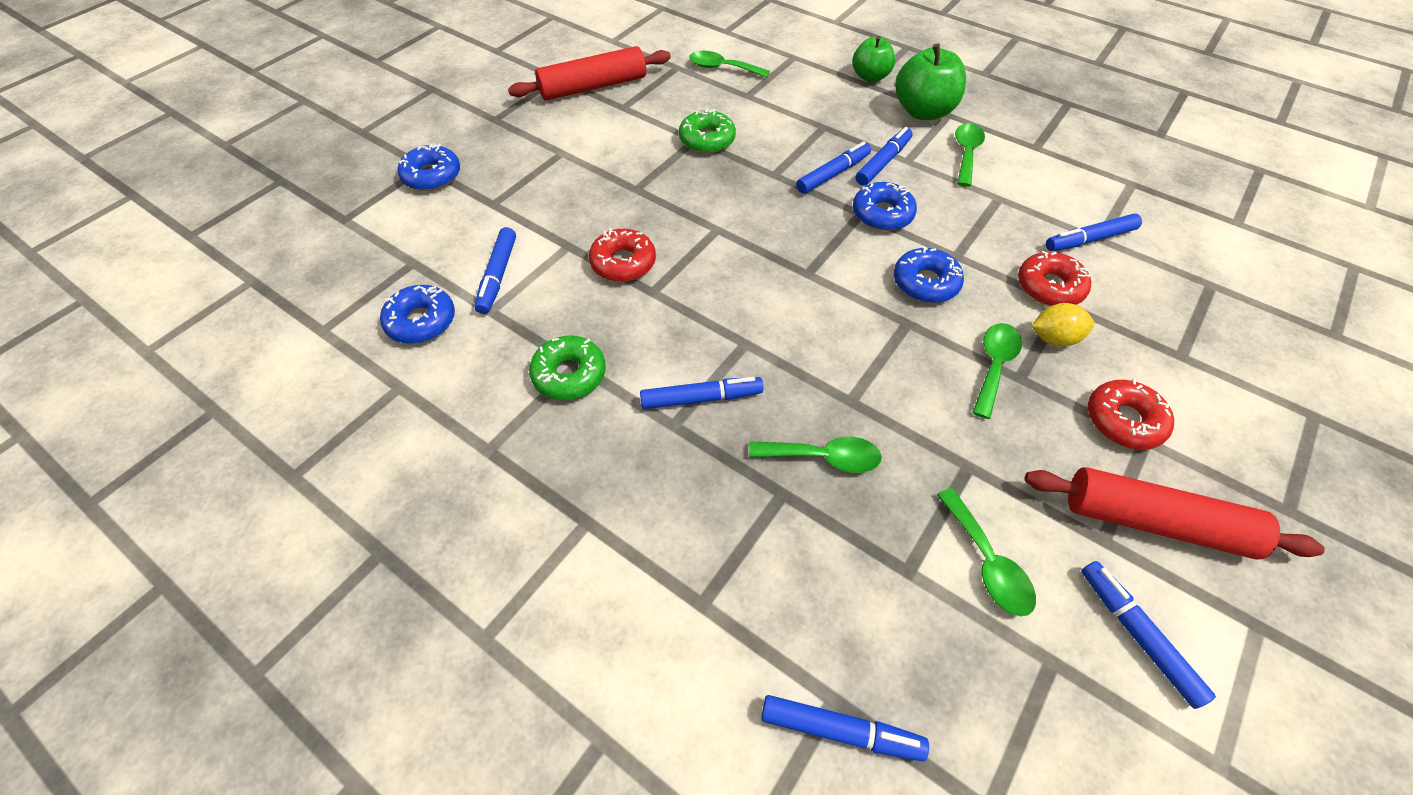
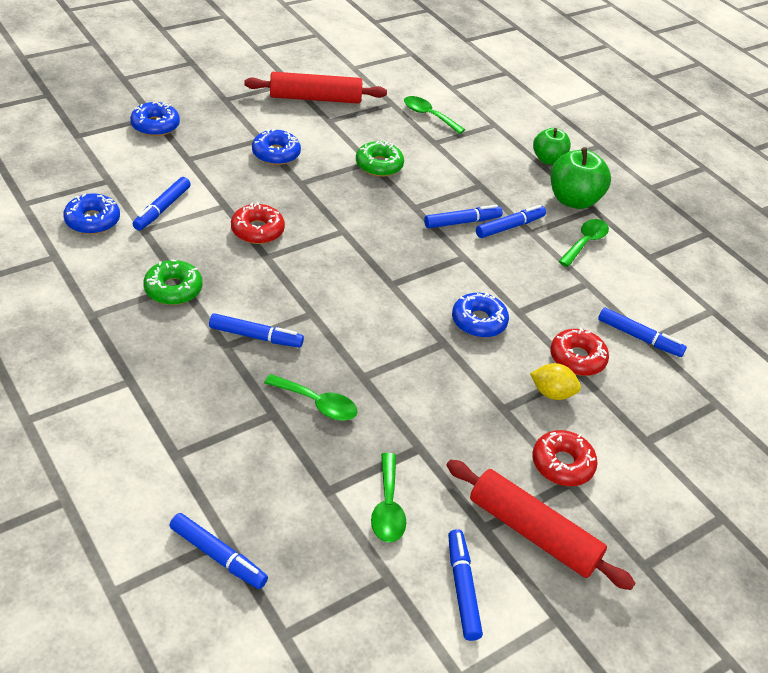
camera: 15 degrees right, 10 degrees down
(882, 214) = (480, 263): blue donut -> blue donut (276, 154)
(994, 365) = (489, 393): green spoon -> none
(1089, 239) = (639, 337): blue marker -> blue marker turned 150 degrees counterclockwise

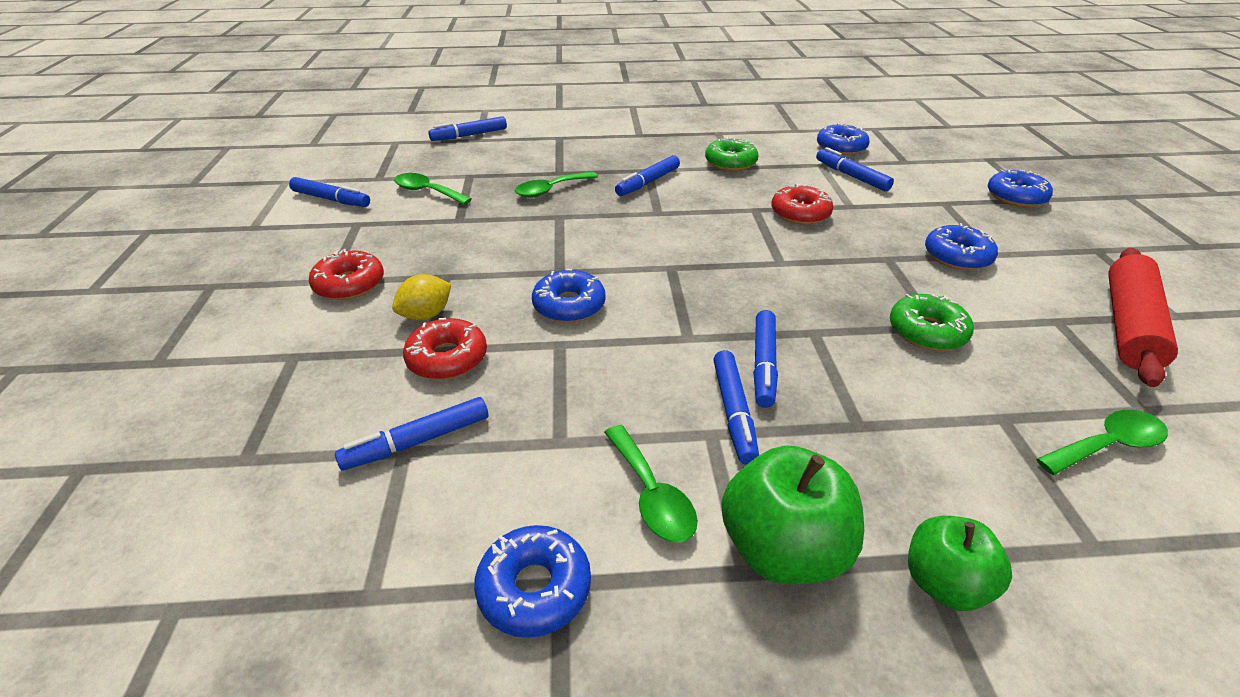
camera: 125 degrees right, 5 degrees down
(533, 532) = (320, 242): red rolling pin -> none
(659, 263) = (534, 588): none -> blue donut

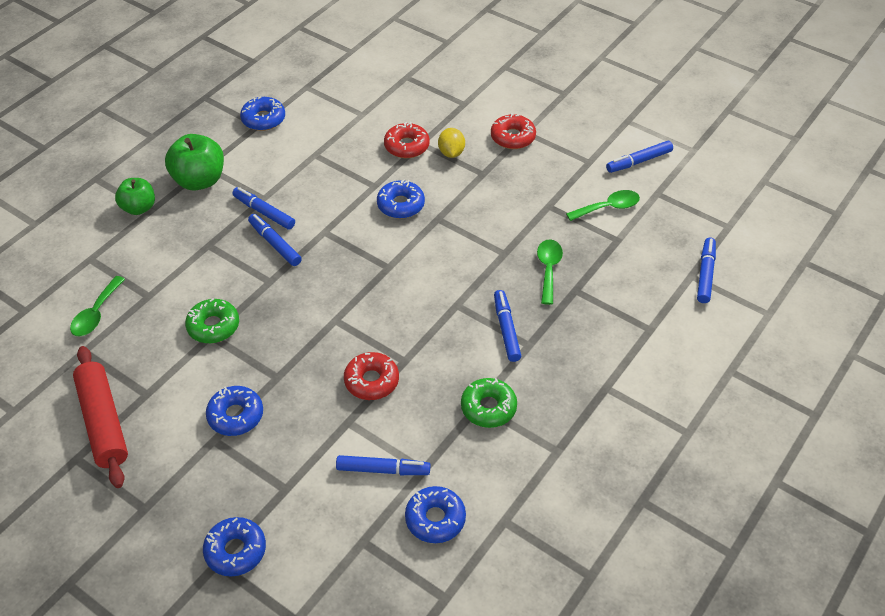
camera: 130 degrees right, 10 degrees up
(417, 441) = (362, 119): blue marker -> none
(651, 495) = (260, 163): green spoon -> none

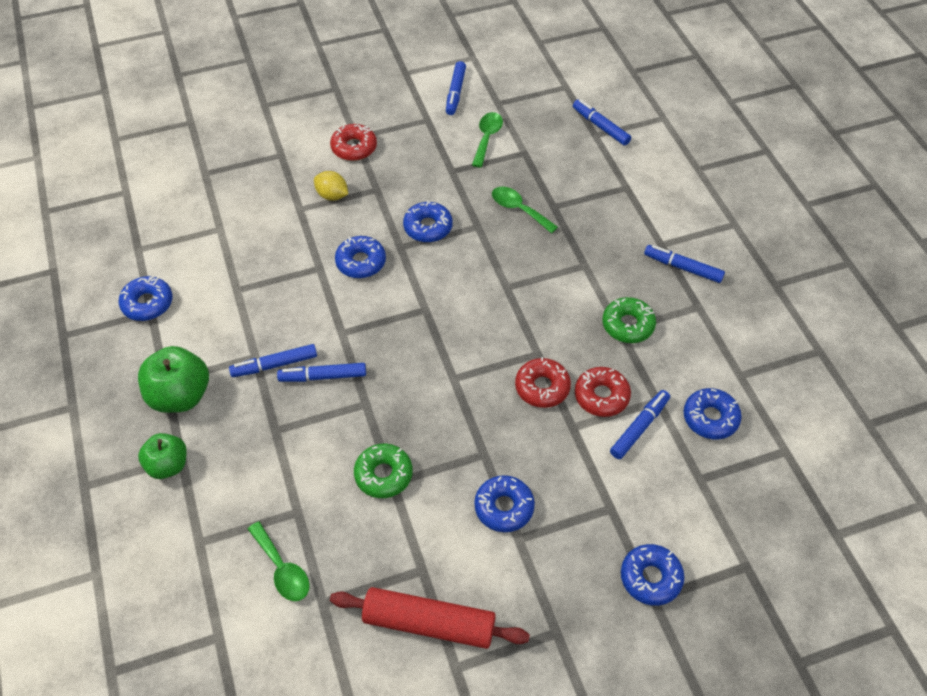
camera: 55 degrees left, 5 degrees up
(406, 146) = (293, 220): red donut -> red donut (601, 396)
(473, 224) = (428, 227): none -> blue donut
(506, 329) = (559, 270): blue marker -> blue marker (683, 268)

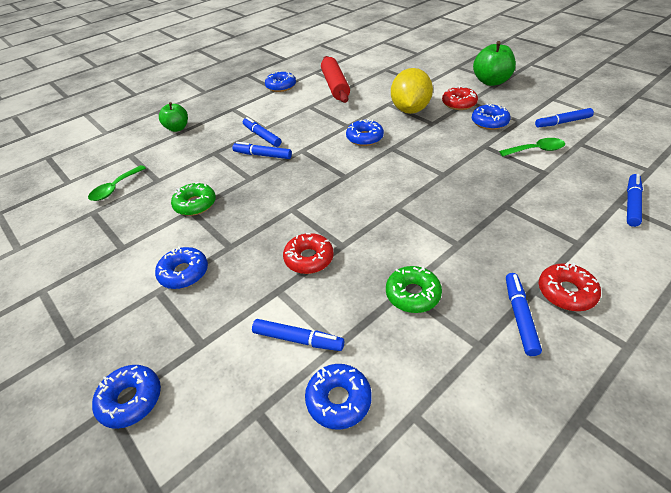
camera: 70 degrees right, 10 degrees down
(180, 396) = (225, 116): green apple -> green apple (491, 81)
(323, 376) = (262, 155): blue marker -> blue marker turned 45 degrees counterclockwise
(332, 195) = (410, 110): yellow lemon -> yellow lemon, size x1.96
(428, 227) = (420, 153): blue donut -> blue donut (489, 122)
(429, 623) = (78, 265): red rolling pin -> red rolling pin (335, 86)
(519, 209) = (481, 188): green spoon -> none
(601, 396) = (320, 300): red donut -> red donut (566, 292)

